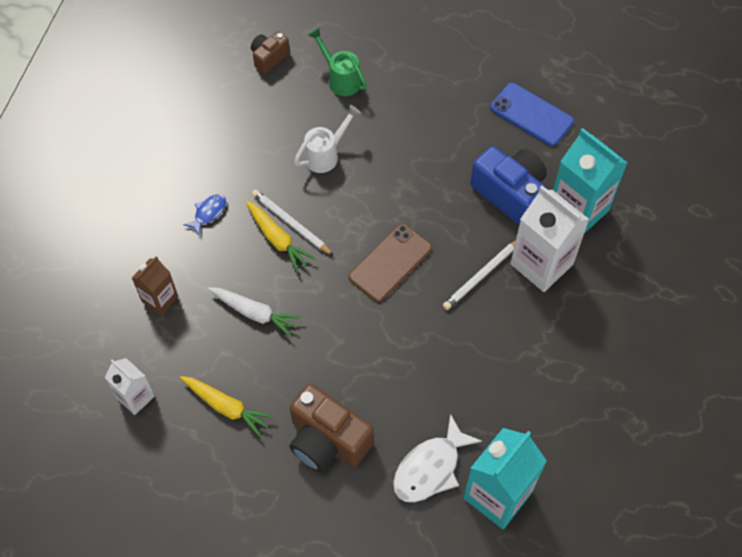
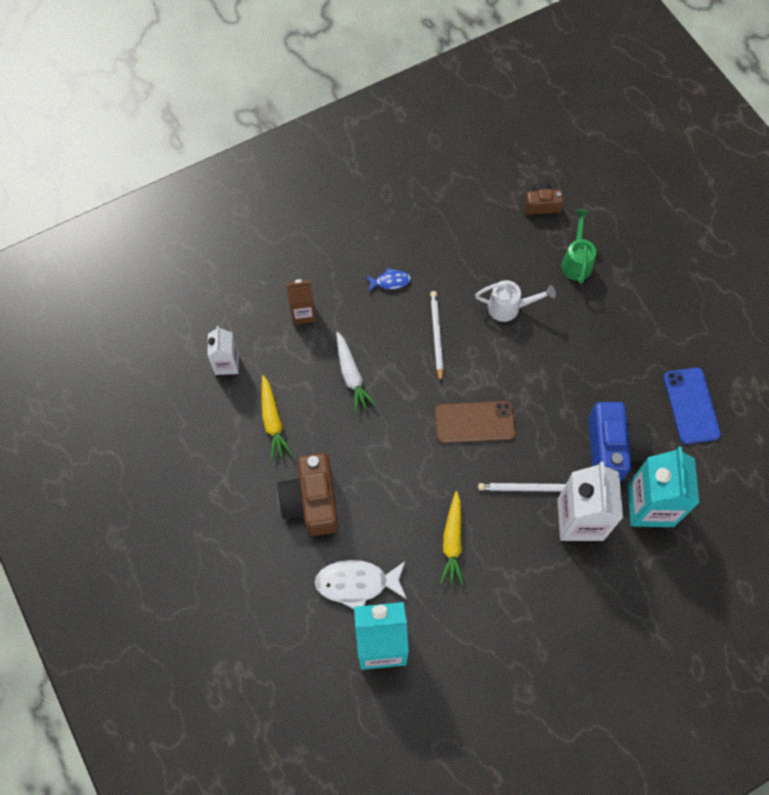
camera: 45 degrees right, 5 degrees up
(277, 239) = (416, 339): yellow carrot -> yellow carrot (452, 542)

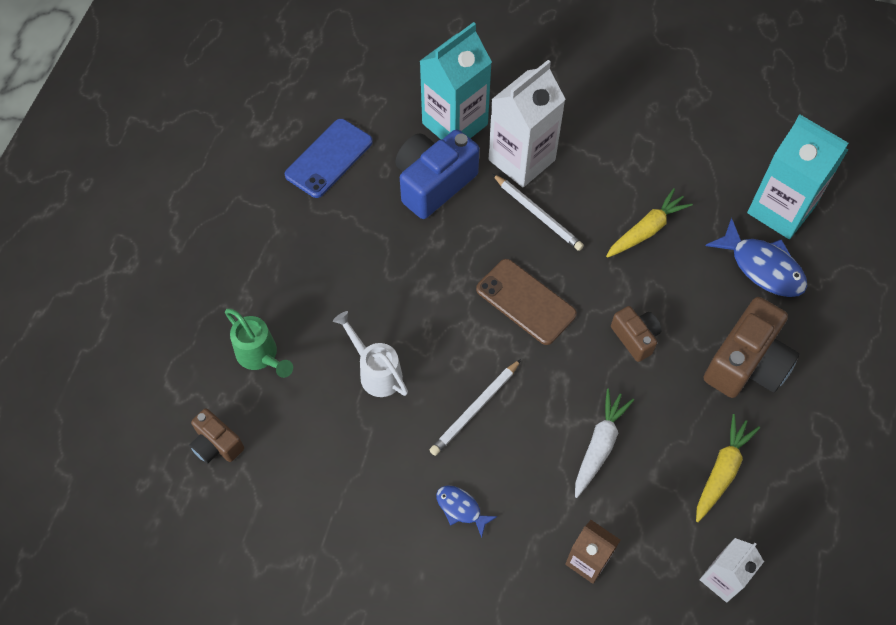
camera: 135 degrees left, 5 degrees down
(357, 583) = (762, 267): white fish -> blue fish
(391, 458) = (635, 338): none -> brown camera
(576, 261) = (260, 356): green watering can -> green watering can turned 90 degrees counterclockwise

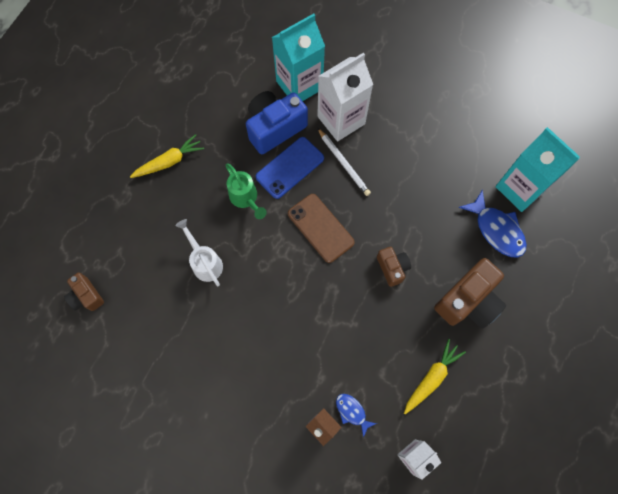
camera: 10 degrees right, 10 degrees up
(260, 356) = (128, 237): green watering can -> green watering can (245, 198)
(329, 158) = (205, 98): blue phone -> blue phone (290, 168)
(461, 508) = (242, 372): blue fish -> blue fish (352, 412)
(475, 409) = (268, 301): white pencil -> none
(599, 445) = (349, 343): white carrot -> none
(646, 230) = (419, 188): yellow carrot -> yellow carrot (169, 161)

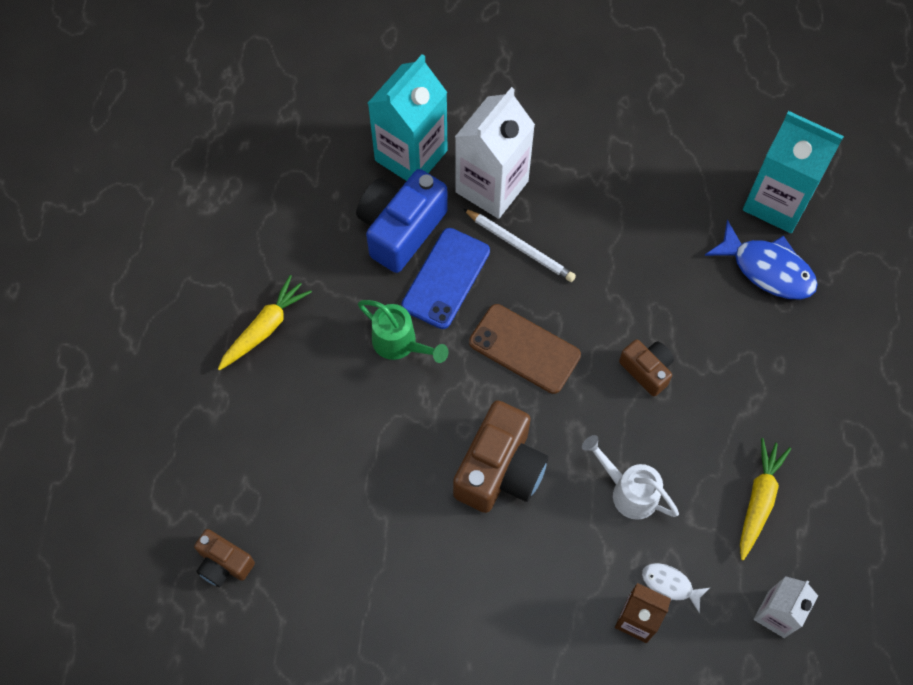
camera: 20 degrees left, 5 degrees down
(205, 262) = (379, 454): white watering can -> white watering can (628, 491)
(352, 412) = (670, 585): blue fish -> white fish
(468, 301) = (767, 380): brown camera -> brown camera (500, 470)

